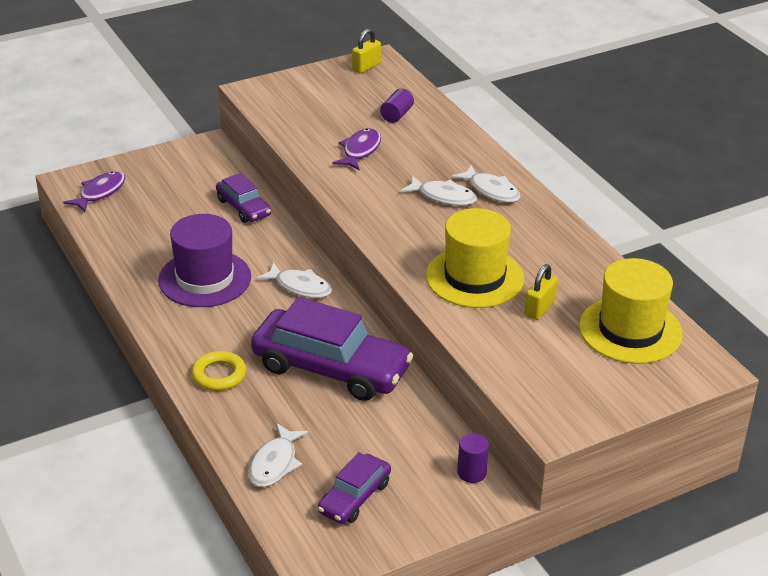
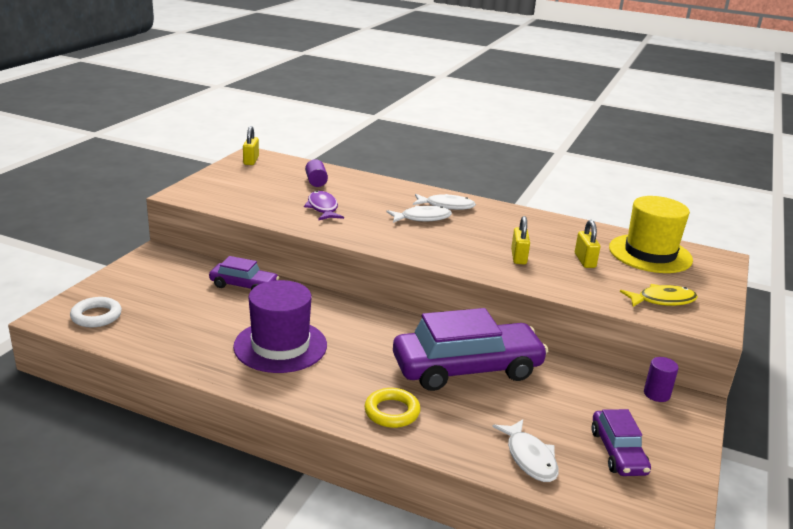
camera: 40 degrees left, 10 degrees down
(100, 192) = (96, 316): purple fish -> white ring
(300, 287) = (364, 323): white fish -> none
(474, 277) = (518, 257): yellow hat -> yellow padlock
(549, 382) = (662, 300): none -> yellow fish

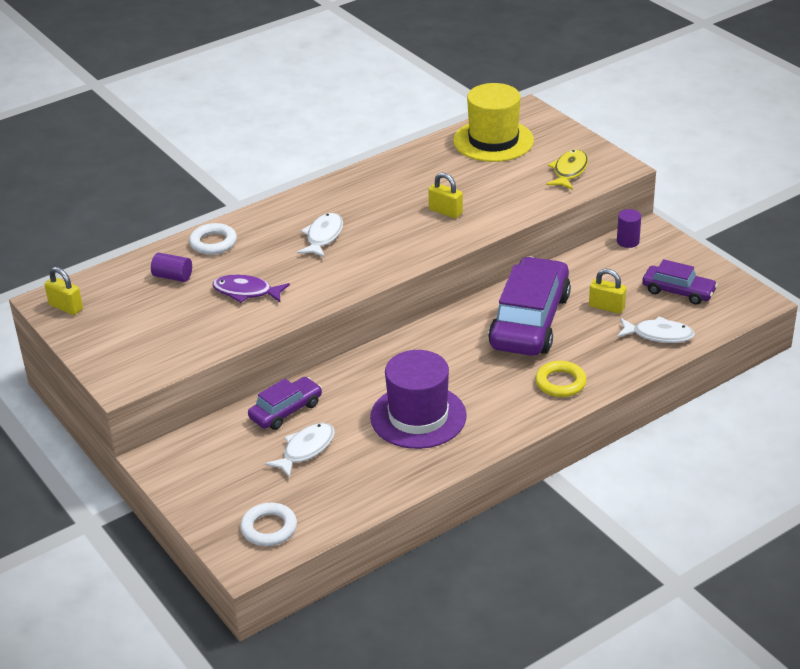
camera: 55 degrees left, 10 degrees up
(370, 184) = (213, 243): none -> white ring
(446, 206) = (308, 212): white fish -> white fish (305, 450)
(584, 261) = (479, 179): yellow padlock -> yellow padlock (606, 307)

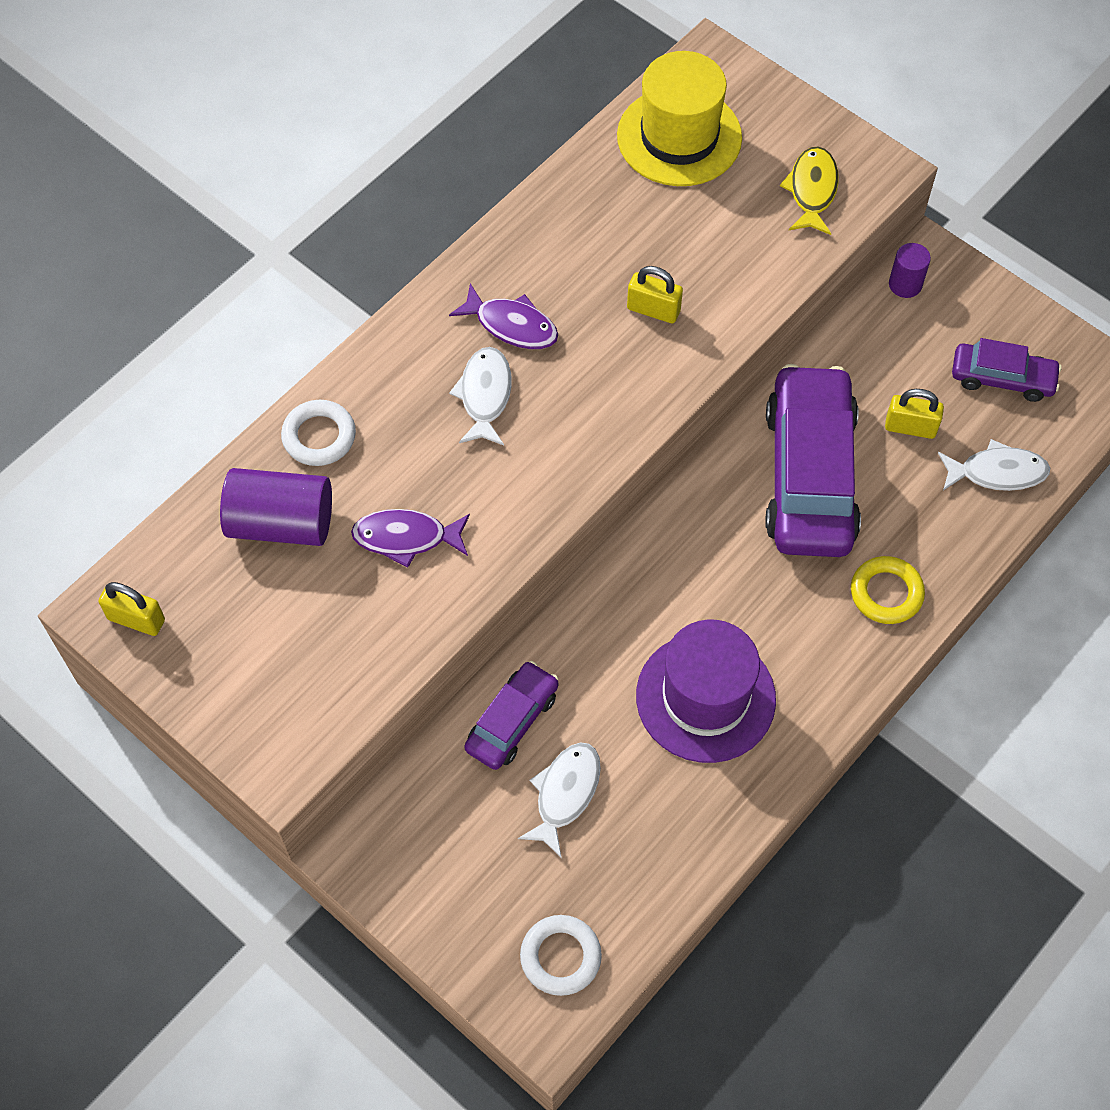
camera: 15 degrees left, 25 degrees up
(173, 277) = (281, 523): purple cylinder -> purple cylinder, size x1.82
(353, 209) = (512, 325): none -> purple fish

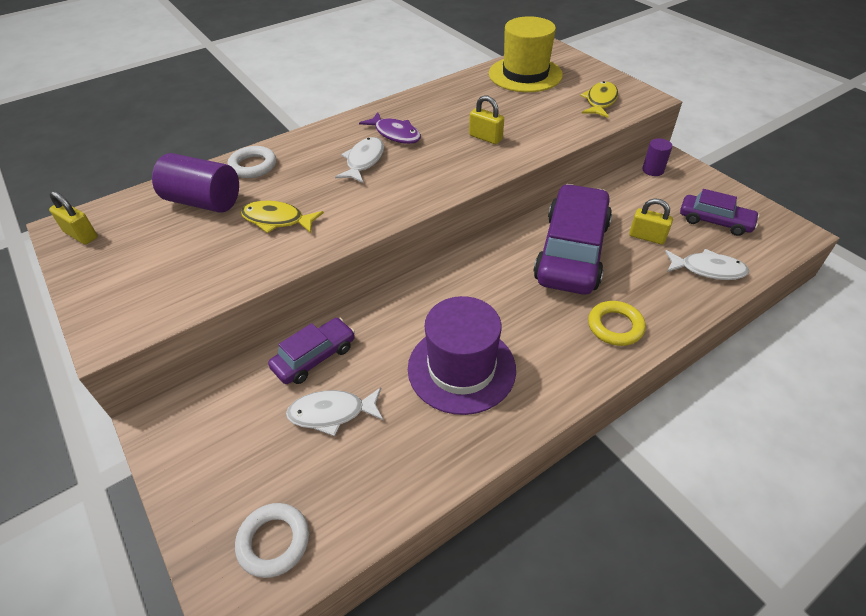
camera: 15 degrees right, 15 degrees down
(406, 538) = (277, 220): purple fish -> yellow fish
(565, 794) = (332, 413): white fish -> white fish turned 135 degrees counterclockwise

